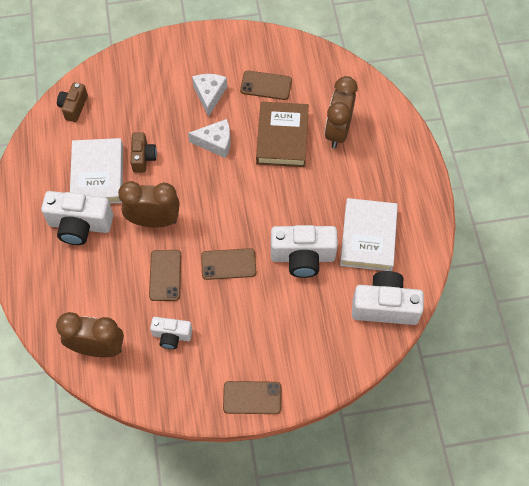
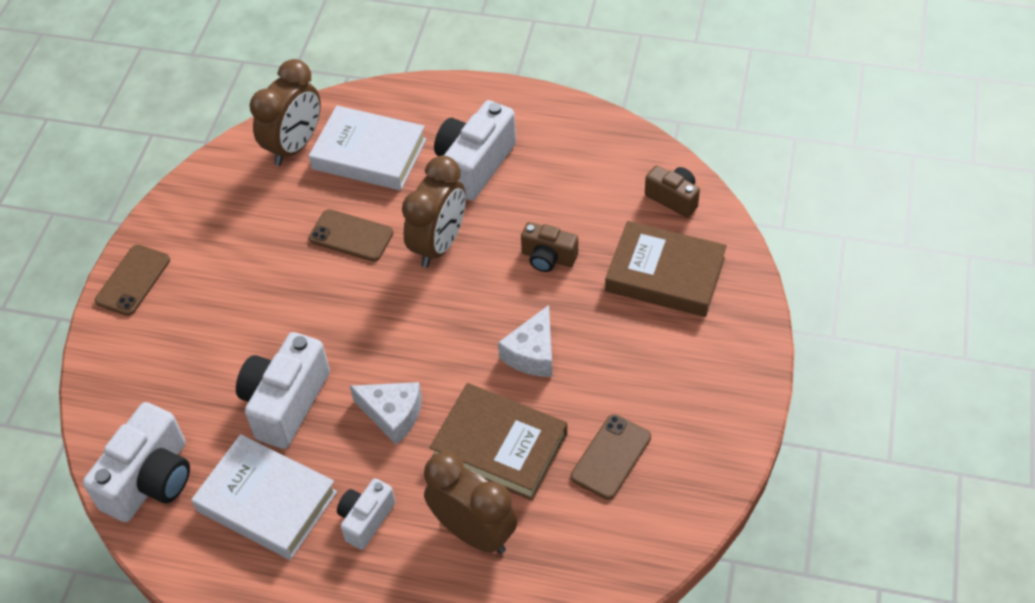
camera: 115 degrees right, 10 degrees down
(98, 175) = (544, 200): white book -> white book (369, 154)
(134, 95) = (665, 274): none -> brown book
(172, 336) = (265, 221): white camera -> white camera (366, 519)
(209, 95) = (625, 371): white cheese -> white cheese (392, 414)
(228, 264) = (326, 310): brown phone -> none

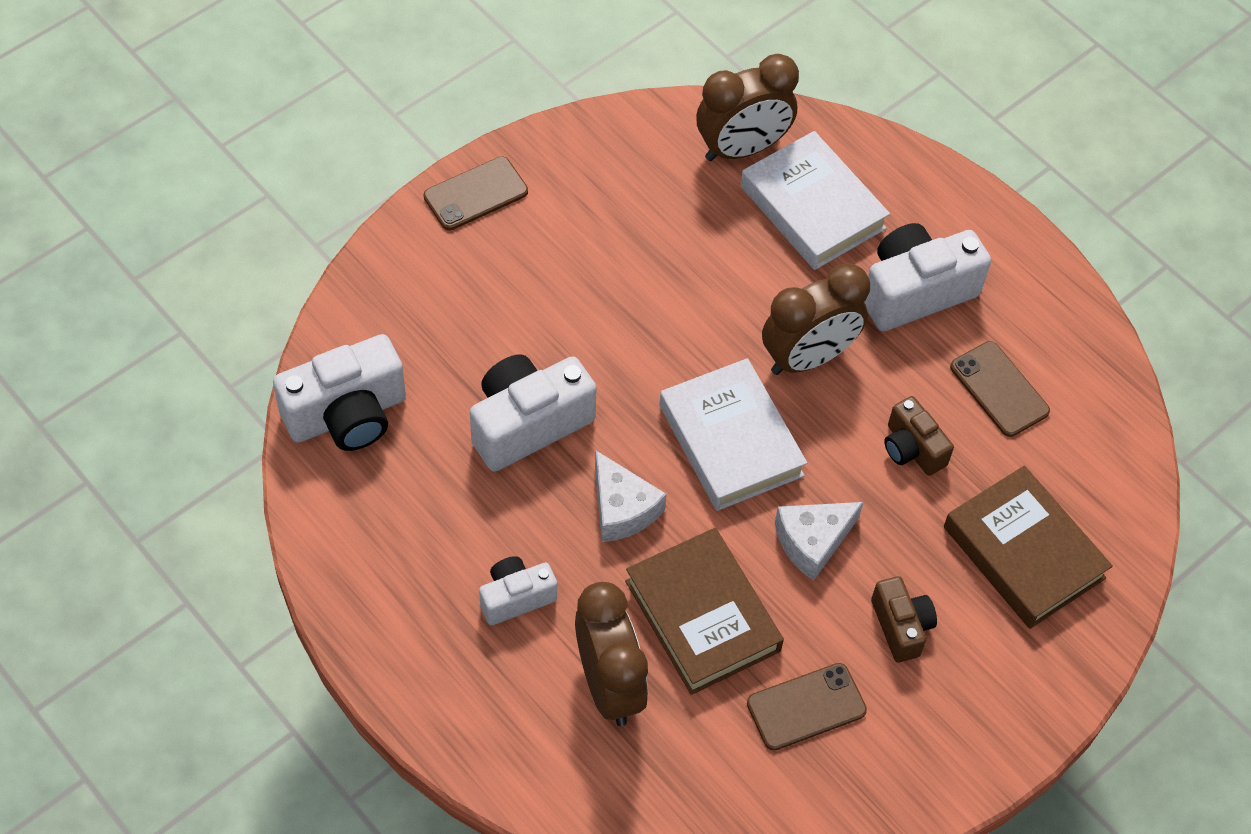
camera: 30 degrees right, 5 degrees up
(267, 501) = (437, 512): white book -> white book (731, 440)
(351, 236) = (725, 288): brown phone -> brown phone (999, 389)
(673, 198) = (1104, 473): brown camera -> brown camera (901, 626)

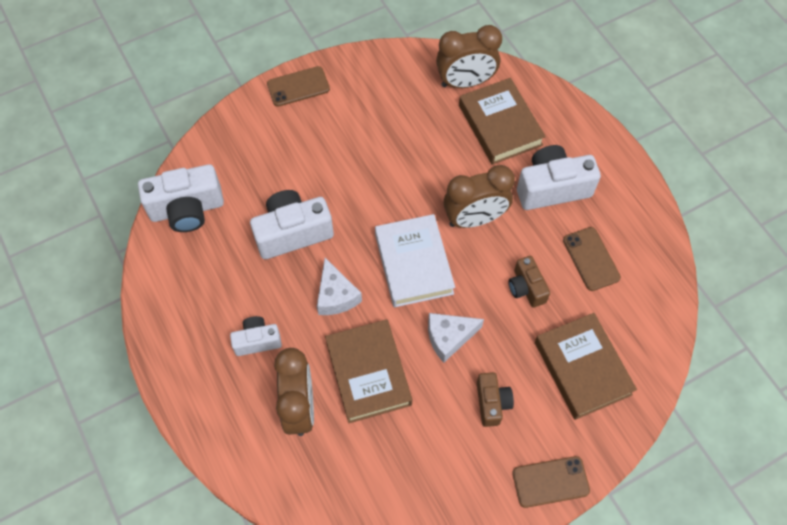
camera: 15 degrees right, 5 degrees up
(806, 707) = (419, 444): brown phone -> brown phone (550, 481)
(812, 207) = (500, 125): white book -> brown book

